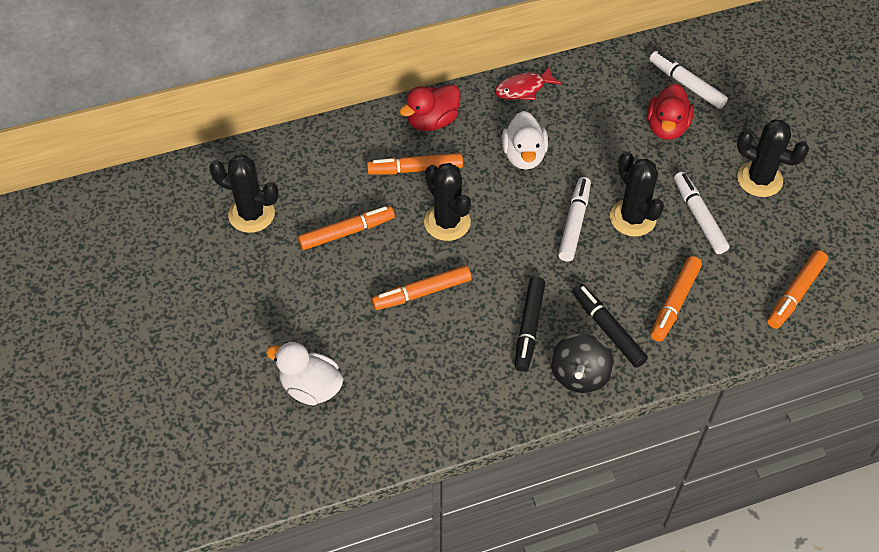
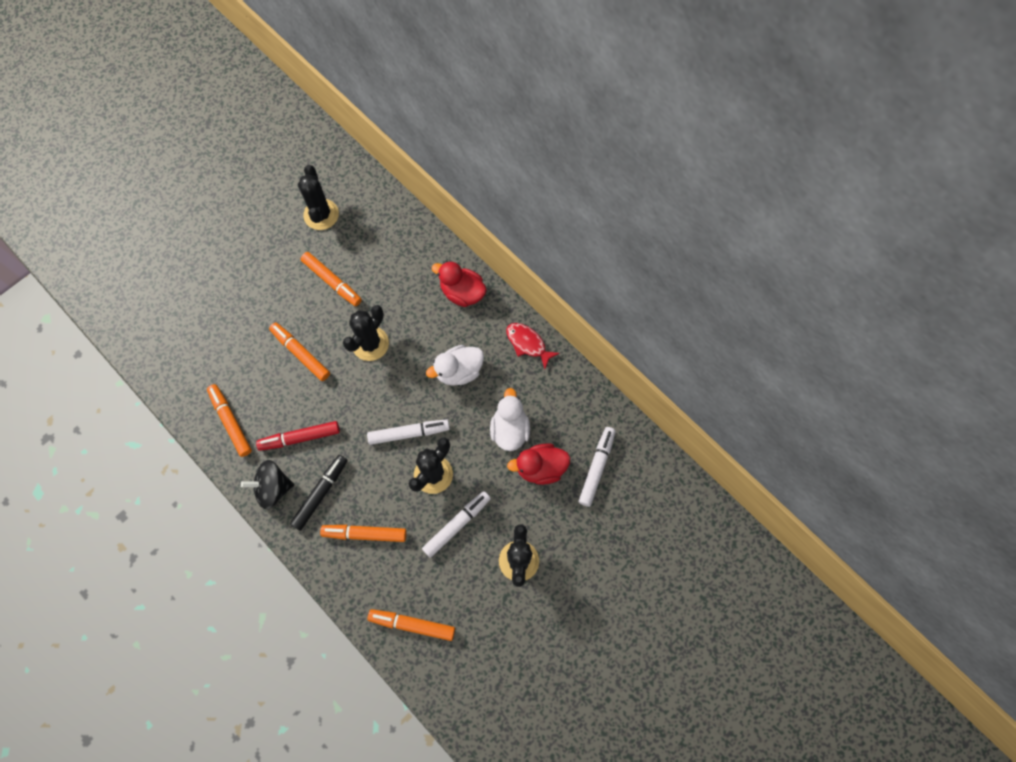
camera: 65 degrees right, 15 degrees up
(311, 387) = (196, 318): white duck -> white duck (509, 429)
(415, 169) = (410, 301): orange marker -> orange marker (230, 422)
(529, 327) = (300, 438): black marker -> red marker

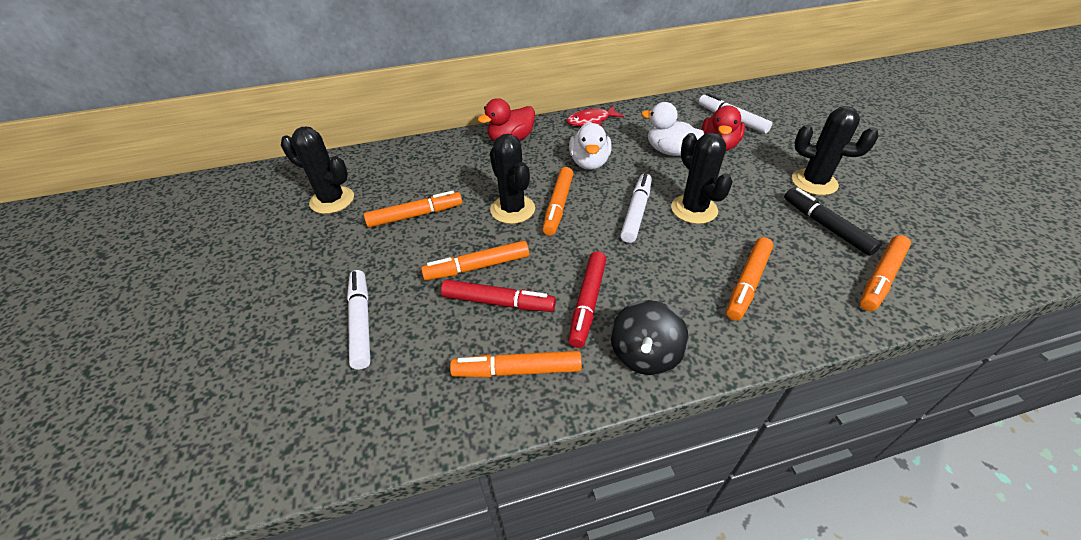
camera: 60 degrees left, 25 degrees down
(276, 383) = (498, 302): none -> red marker
(320, 493) = (675, 307): black marker -> black marker (826, 226)
(390, 374) = (558, 206): none -> orange marker
(457, 525) = (760, 210): white marker -> white marker (361, 322)

